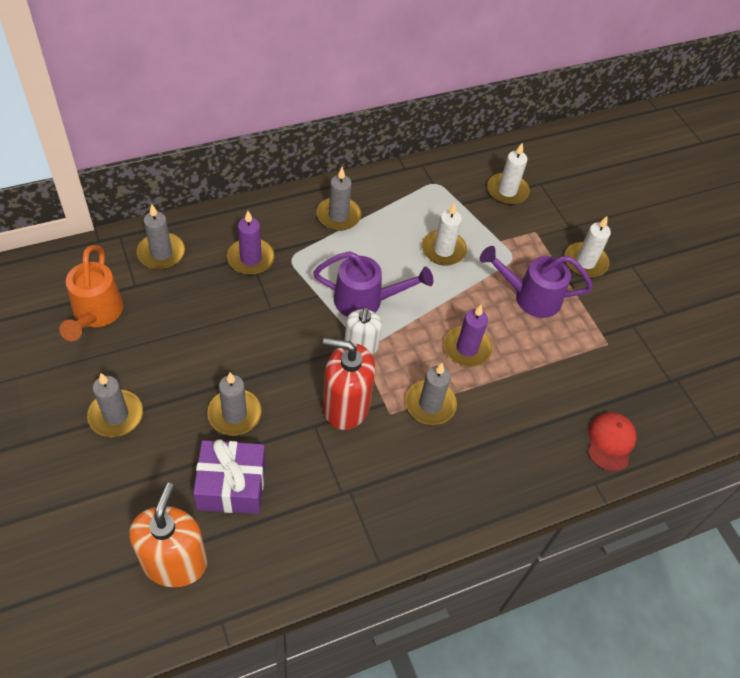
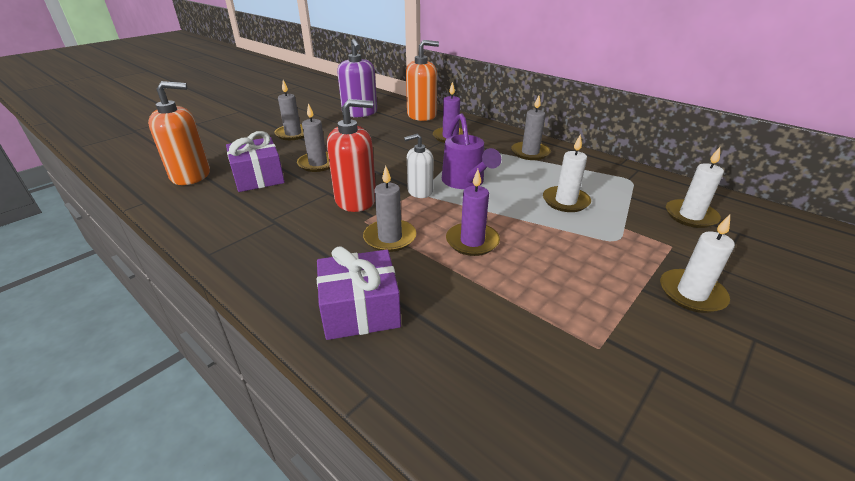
camera: 70 degrees right, 20 degrees down
(96, 314) = (360, 113): orange watering can -> purple soap dispenser
(161, 253) = (421, 115): grey candle -> orange soap dispenser
(346, 406) = (356, 200): red soap dispenser -> red soap dispenser turned 90 degrees clockwise
(515, 461) = (360, 310): none -> purple gift
(530, 297) = (583, 264): purple watering can -> none
(610, 442) = (446, 393): red cap -> none

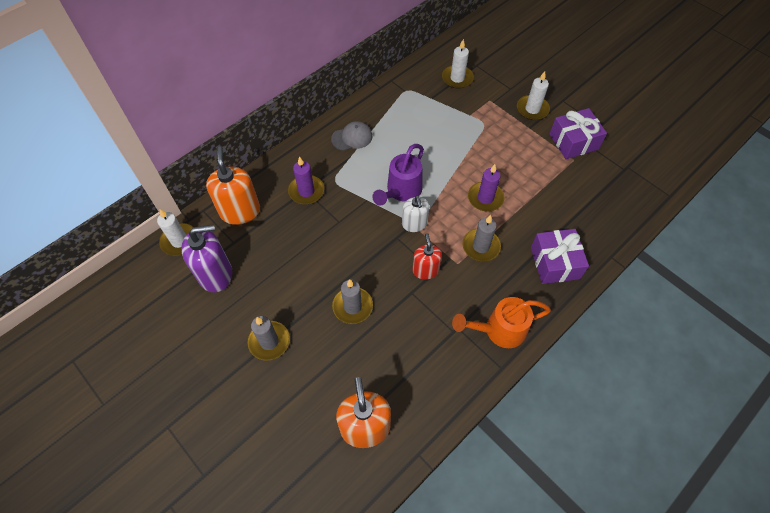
camera: 85 degrees left, 25 degrees up
(258, 177) = (376, 357): purple gift -> purple gift (573, 142)
(260, 252) = (499, 330): none -> orange watering can
(356, 200) = (425, 270): red soap dispenser -> red soap dispenser, size x0.62
(465, 182) = (401, 191): purple watering can -> purple watering can turned 135 degrees clockwise
(530, 153) = (352, 137): grey candle -> grey cap
(565, 201) = (435, 135): white candle -> white candle (179, 241)

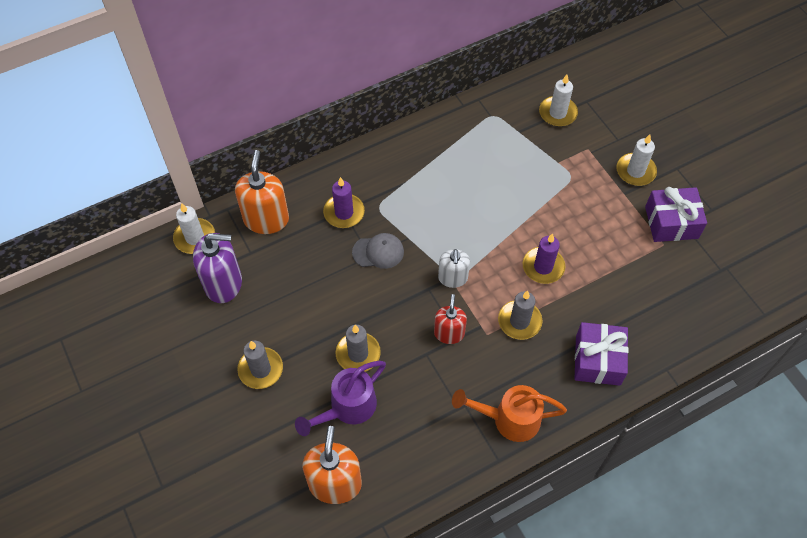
camera: 15 degrees right, 0 degrees up
(352, 137) = (412, 160): grey cap -> grey cap (378, 252)
(401, 191) = (449, 236): purple watering can -> purple watering can (347, 408)

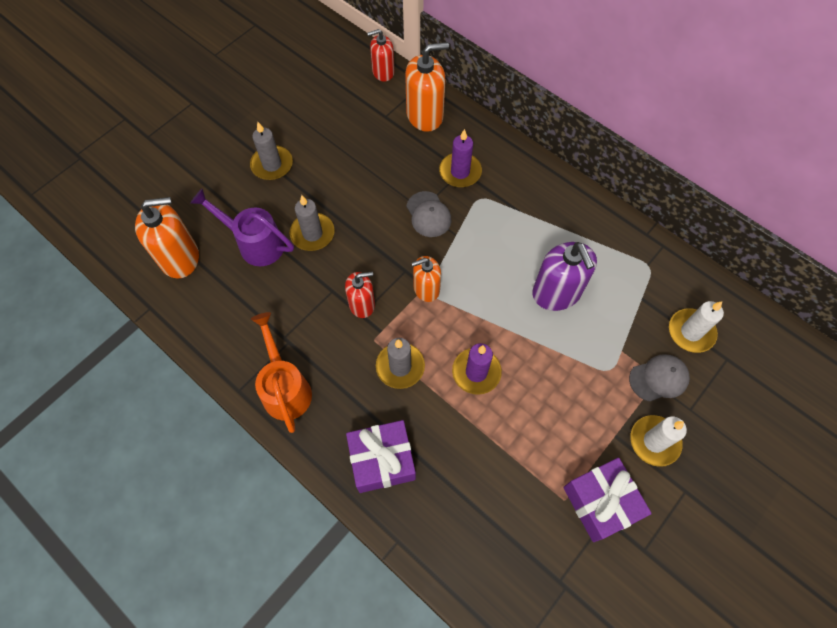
camera: 70 degrees right, 5 degrees up
(195, 238) = (383, 72): white candle -> red soap dispenser
(223, 283) = (346, 108): purple soap dispenser -> purple soap dispenser (556, 293)
(453, 278) = (426, 288): white soap dispenser -> orange soap dispenser
(588, 148) = (659, 378): none -> grey cap

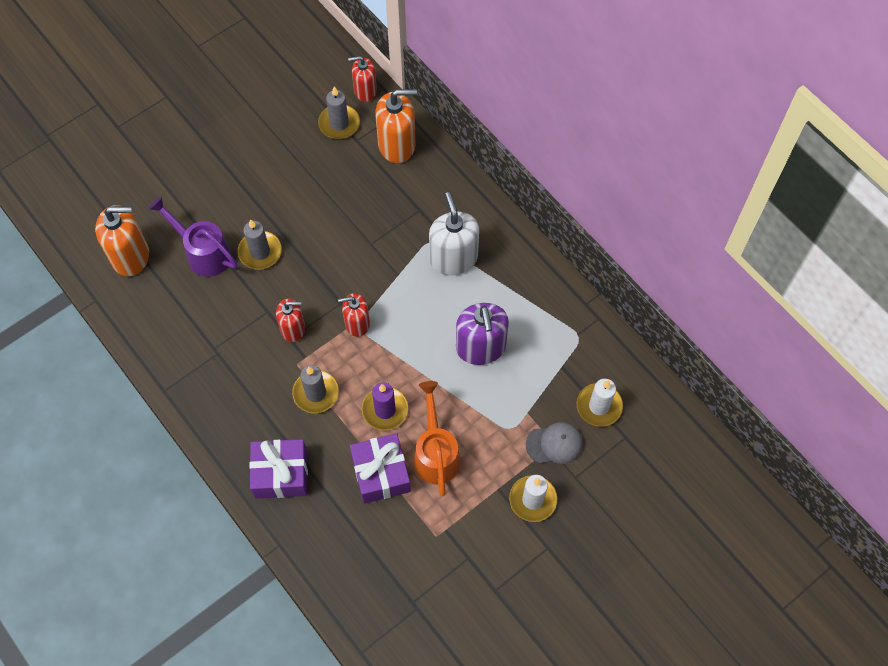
camera: 10 degrees right, 0 degrees up
(272, 165) = (234, 175): grey candle -> grey candle (339, 123)
(285, 388) = (207, 395): orange watering can -> orange watering can (436, 453)
(426, 288) = (357, 323): orange soap dispenser -> red soap dispenser
(428, 214) = (376, 250): grey cap -> none
(460, 172) = (418, 211): purple candle -> none
(506, 211) = (453, 258): none -> white soap dispenser
(600, 502) = (468, 543): purple gift -> purple gift (381, 473)

